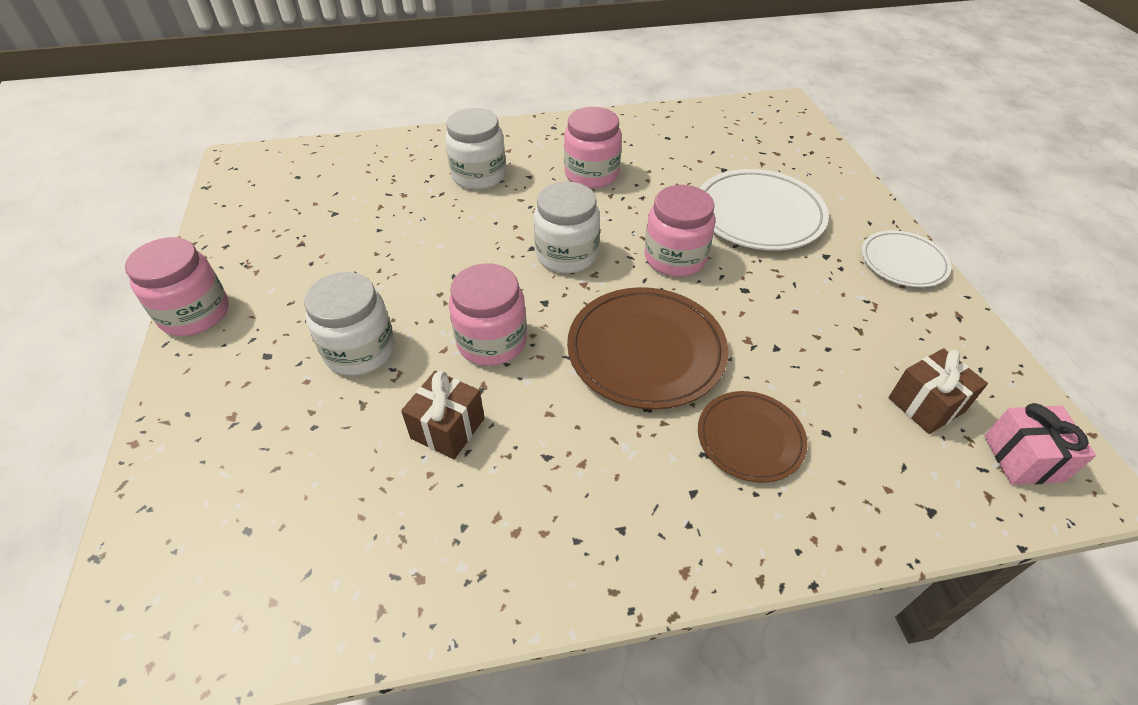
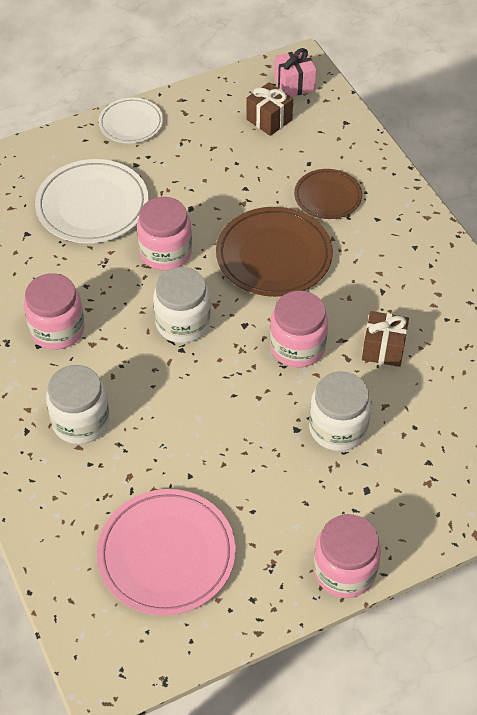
camera: 105 degrees left, 5 degrees up
(311, 204) = (166, 554): none -> pink plate

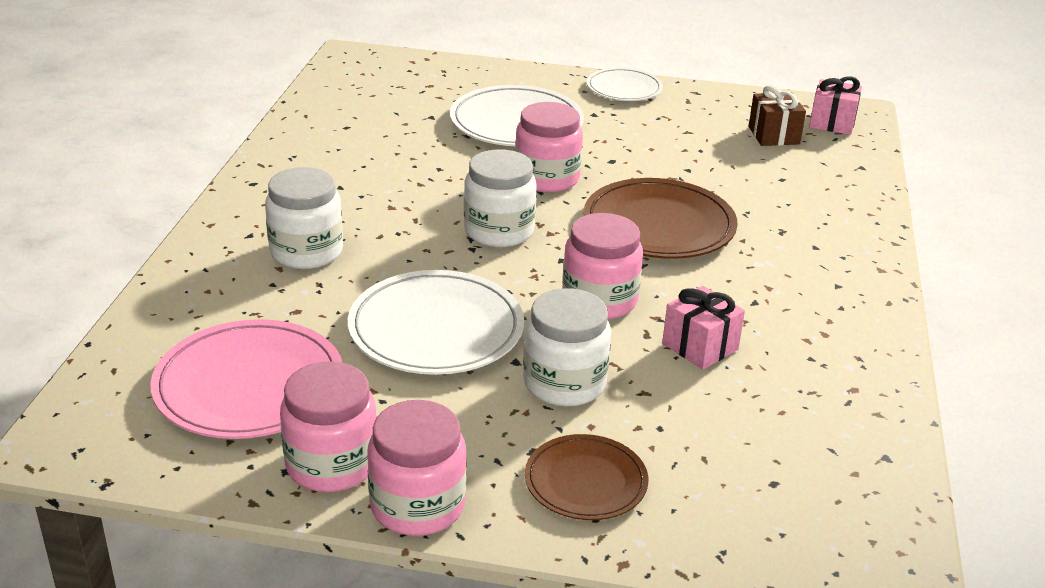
camera: 35 degrees right, 20 degrees down
(57, 329) = (372, 184): pink jar -> pink jar (331, 464)
(228, 434) = (436, 329): none -> white plate
(327, 197) = (775, 209): brown plate -> brown plate (585, 482)
(383, 349) = (700, 346): brown gift -> pink gift

